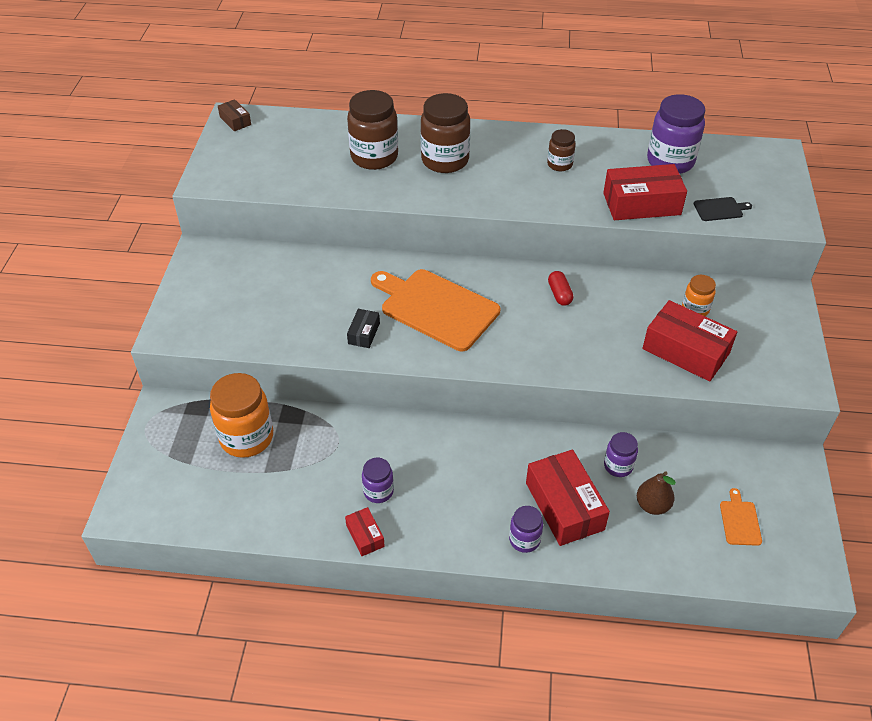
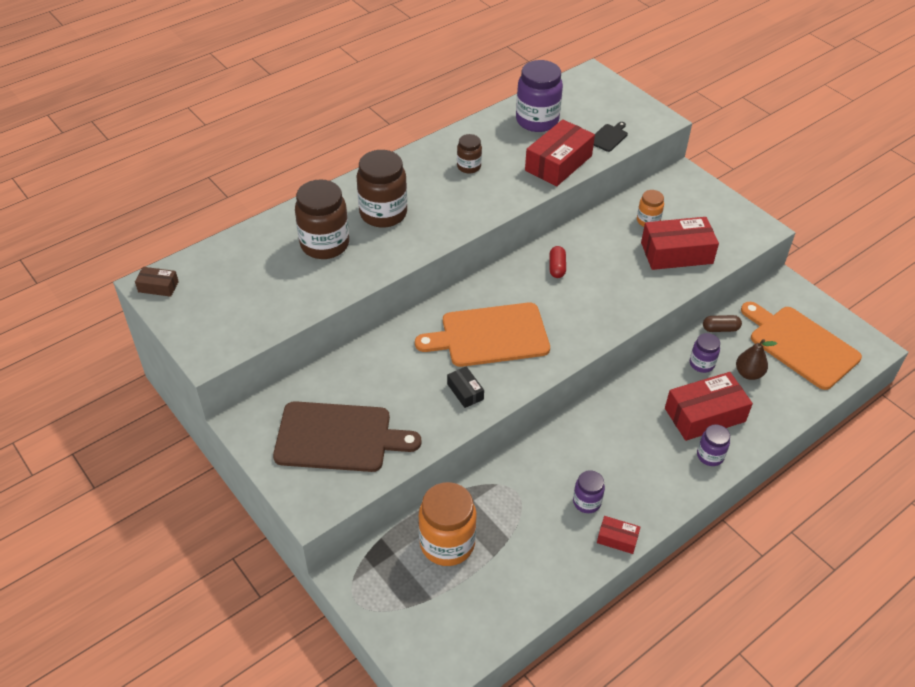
camera: 45 degrees left, 0 degrees up
(241, 301) = (338, 437): none -> brown cutting board
(559, 294) = (557, 267): red capsule -> red capsule turned 60 degrees clockwise
(564, 506) = (704, 415): red box -> red box turned 45 degrees counterclockwise
(676, 452) = (720, 329): none -> brown capsule
(740, 521) = (800, 345): orange cutting board -> orange cutting board, size x2.34

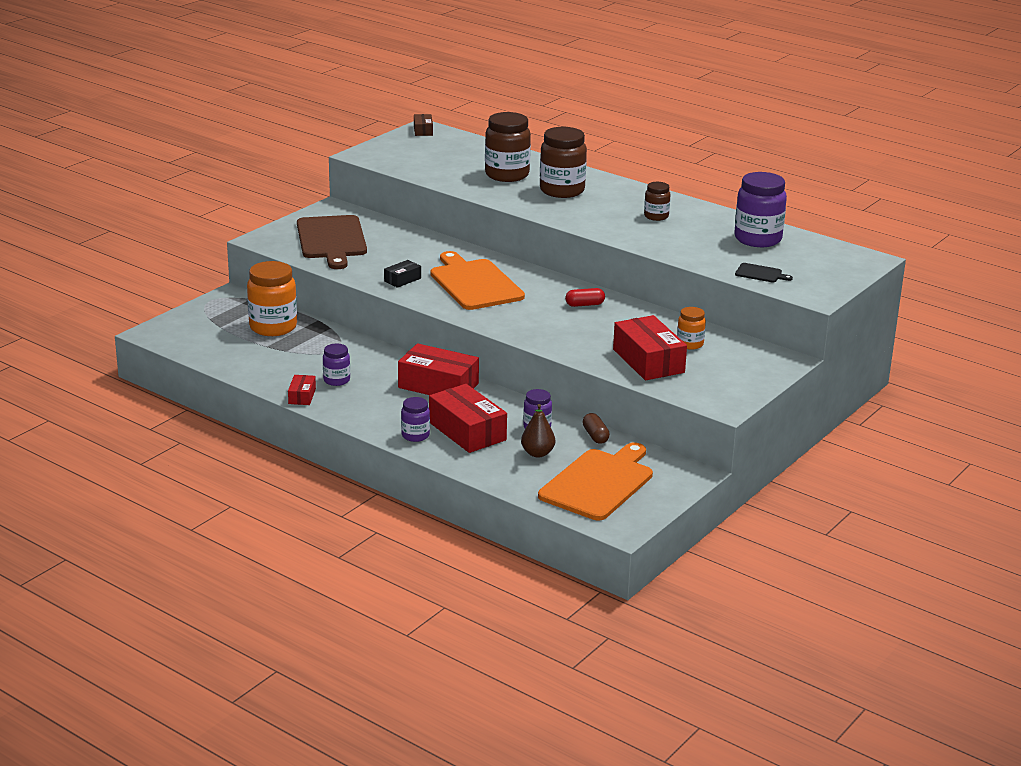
camera: 75 degrees right, 20 degrees down
(558, 163) = (695, 253): red box -> red box (438, 386)

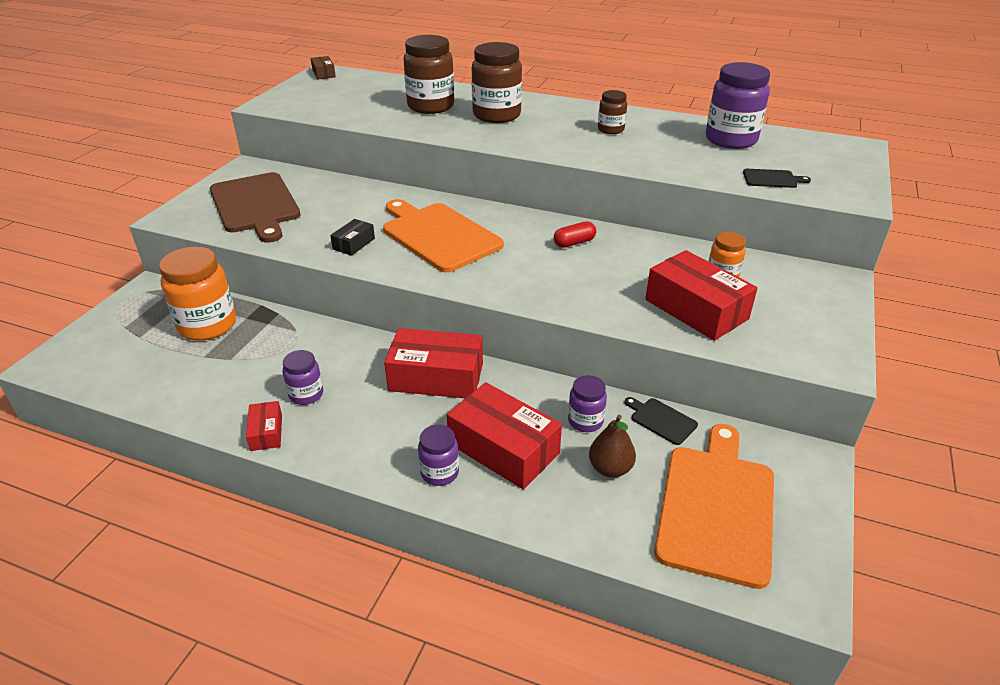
camera: 15 degrees left, 10 degrees up
(595, 436) = (661, 420): brown capsule -> black cutting board

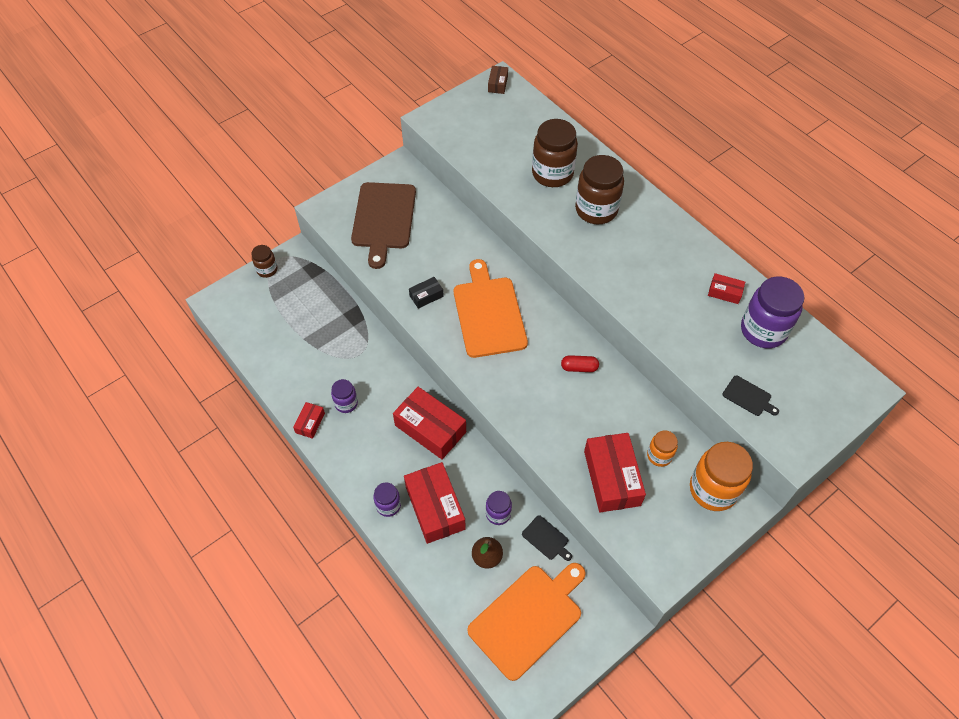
camera: 30 degrees right, 20 degrees up
(207, 325) = (316, 310): orange jar -> orange jar (713, 489)
(610, 130) = (674, 271): brown jar -> brown jar (267, 270)
(661, 420) = (546, 539): black cutting board -> black cutting board turned 150 degrees clockwise
(670, 129) = (724, 292): none -> red box

